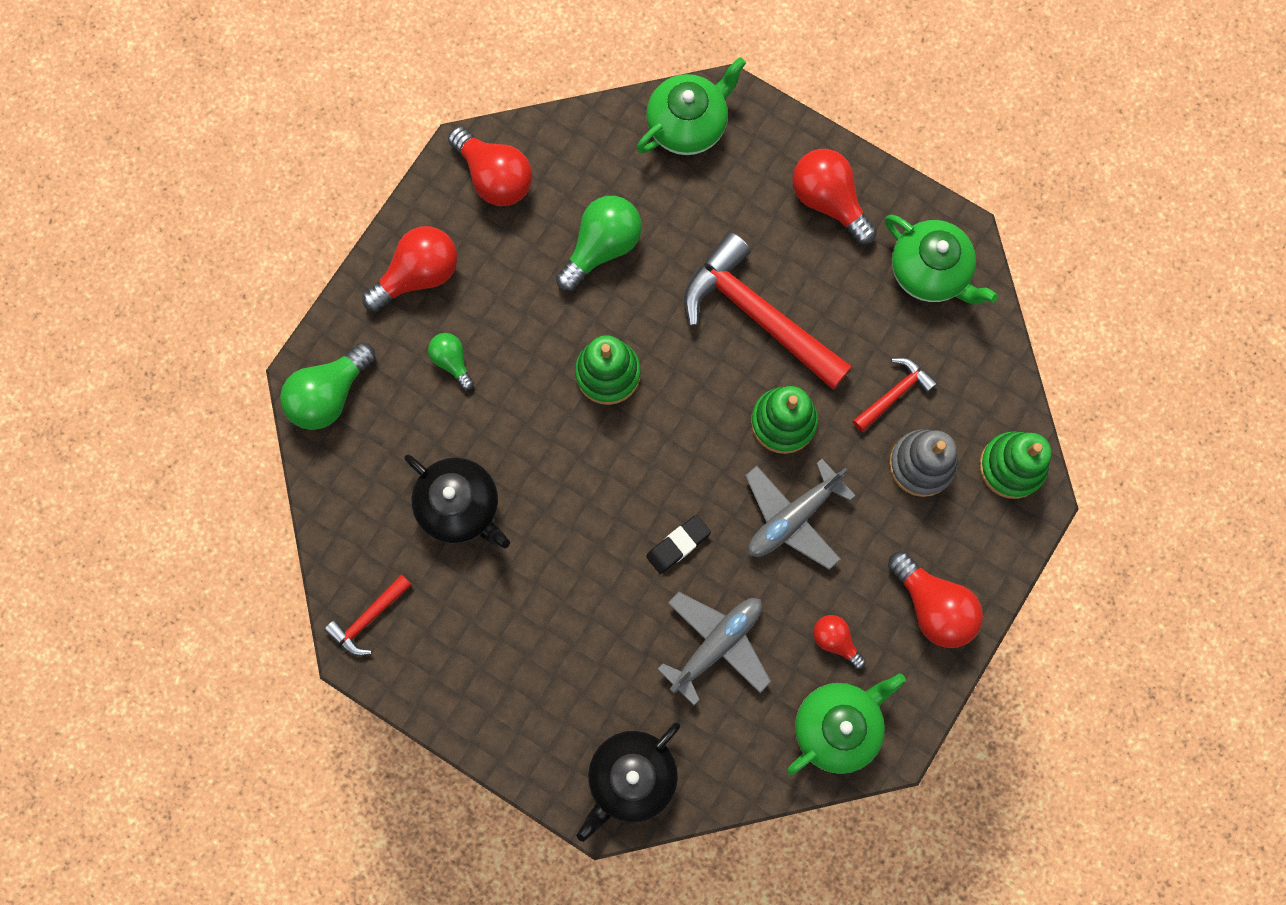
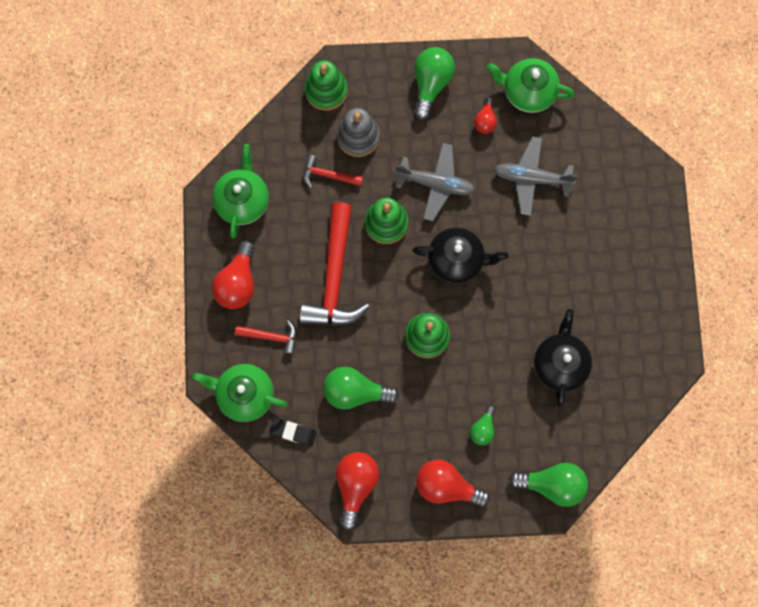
camera: 125 degrees left, 0 degrees up
(369, 618) = (655, 369): red hammer -> red hammer (271, 336)
(631, 778) = (631, 175): black teapot -> black teapot (457, 260)
(678, 545) = (494, 233): black eraser -> black eraser (293, 432)
(933, 606) = (431, 84): red light bulb -> green light bulb

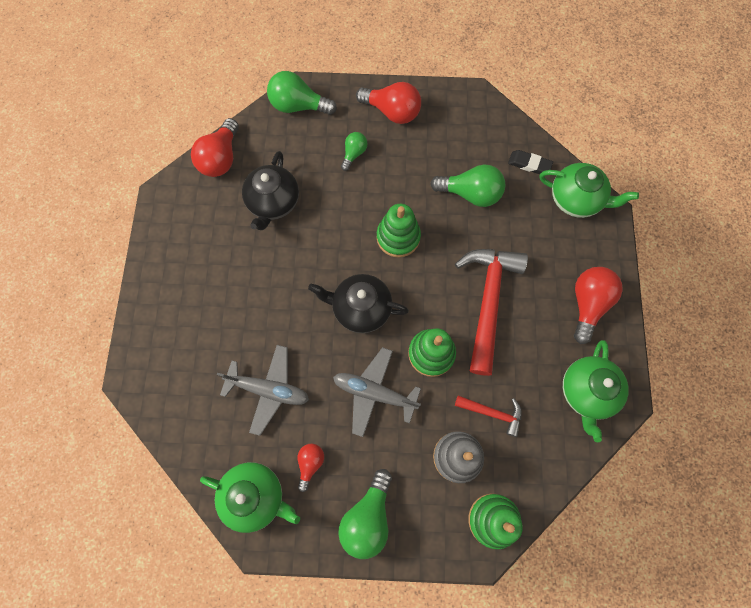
camera: 175 degrees left, 5 degrees down
(271, 336) = (552, 249): red hammer -> none
(355, 485) = (473, 118): red light bulb -> red light bulb (221, 158)

